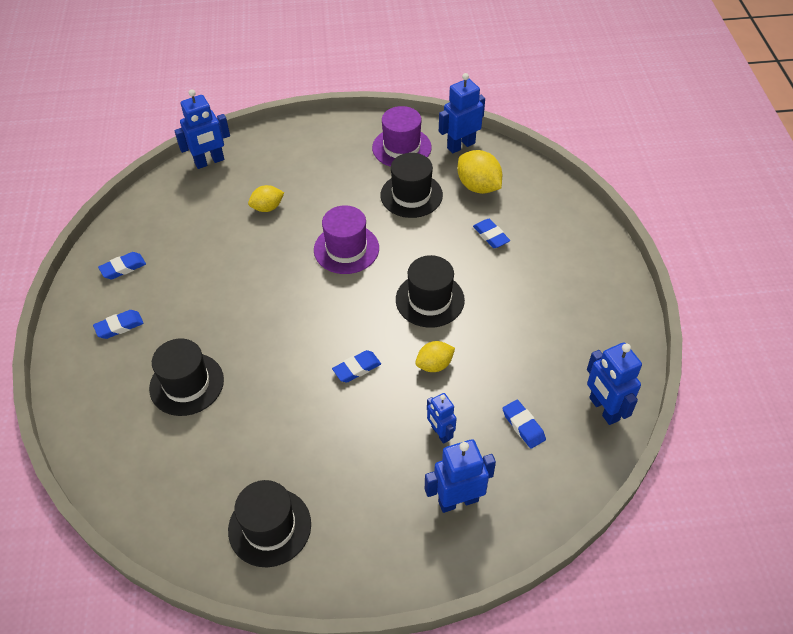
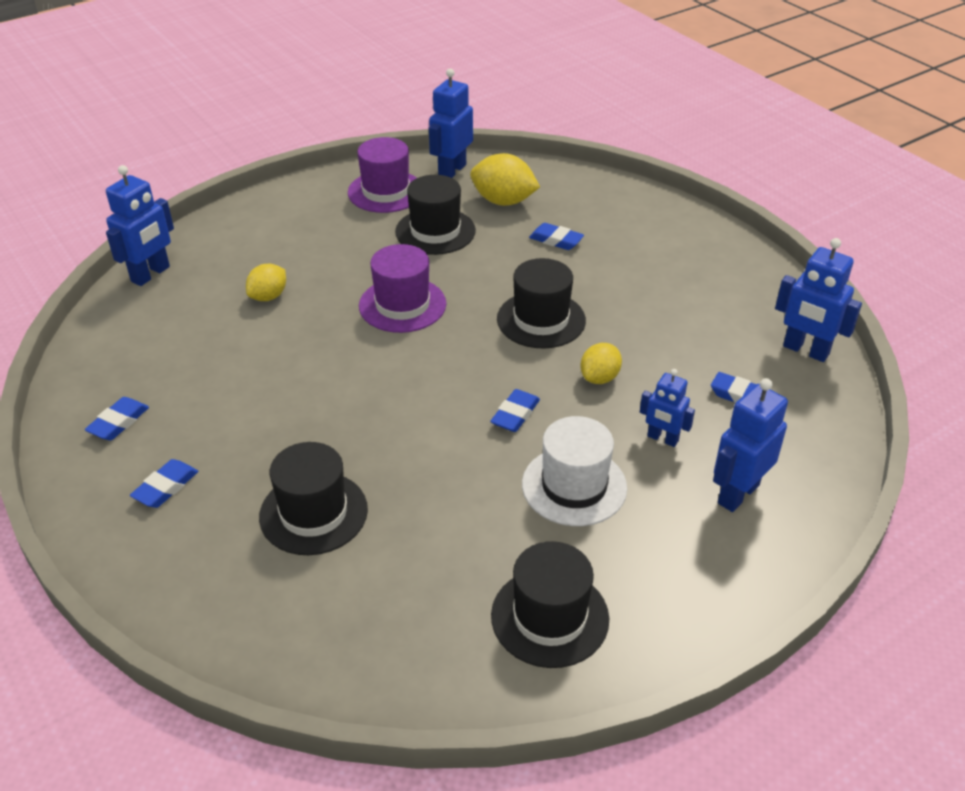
camera: 30 degrees left, 10 degrees down
(354, 441) = (574, 486): none -> white hat

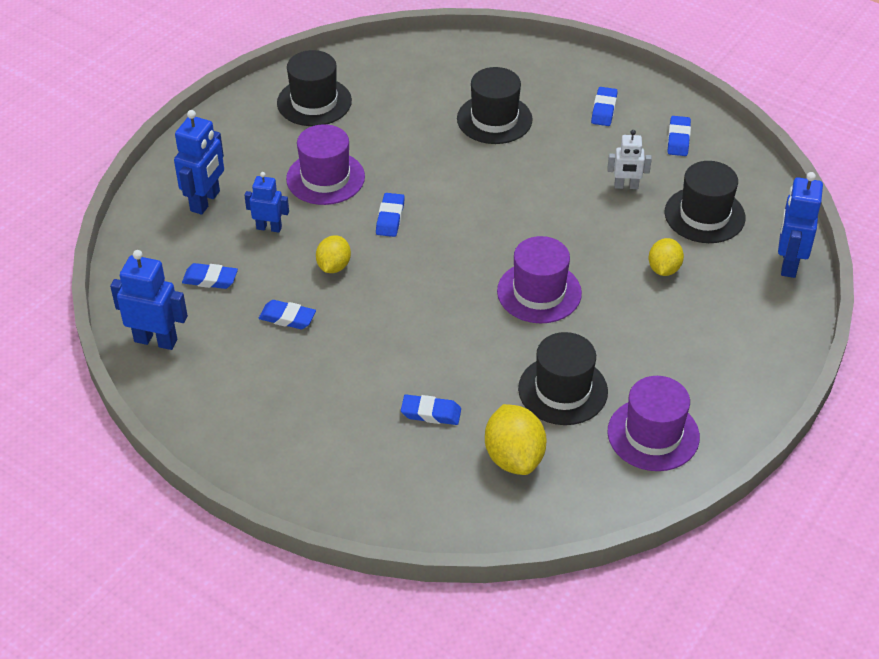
camera: 160 degrees right, 5 degrees up
(229, 383) = (626, 186): none -> white robot
(451, 171) = (601, 493): blue robot -> none
(503, 201) = (514, 457): yellow lemon -> yellow lemon turned 75 degrees clockwise
(541, 320) = (406, 310): black hat -> black hat (704, 215)
(574, 486) = (325, 178): white hat -> purple hat
(664, 340) = (287, 318): none -> blue eraser

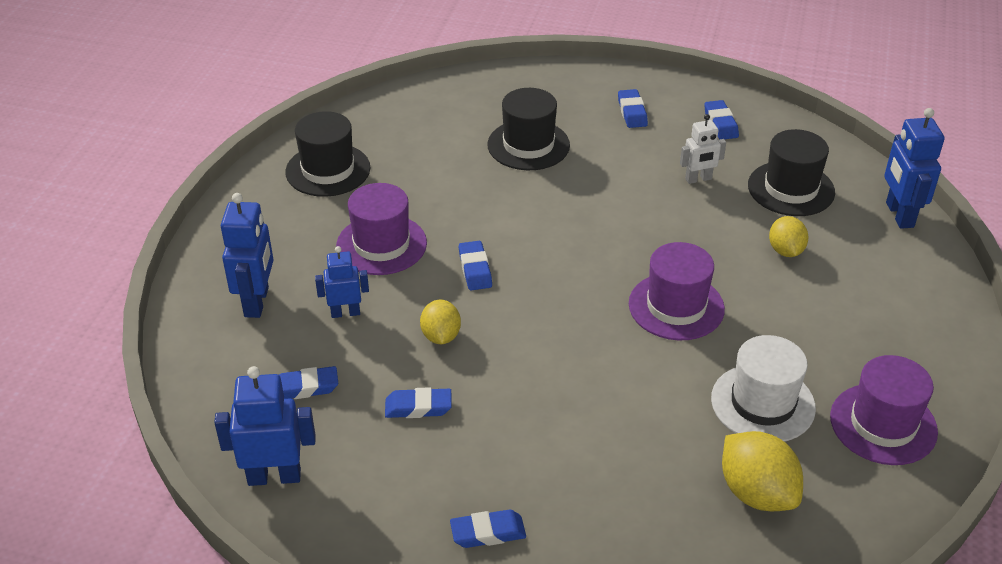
camera: 20 degrees left, 5 degrees down
(431, 413) = (638, 469): blue eraser -> blue eraser (488, 532)
(563, 390) = (763, 403): black hat -> white hat

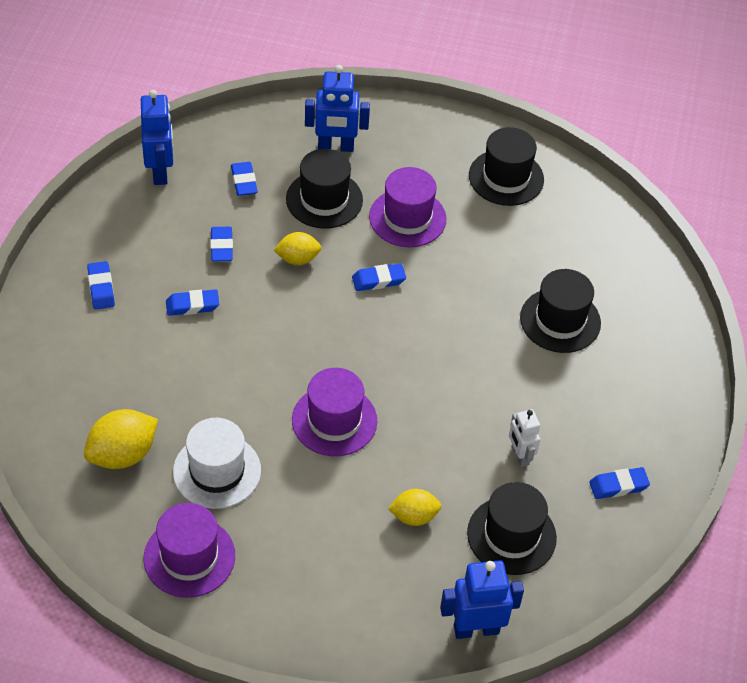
camera: 85 degrees right, 10 degrees up
(345, 313) = (324, 199): blue robot -> black hat
(632, 112) = (628, 408): blue eraser -> blue eraser (192, 305)

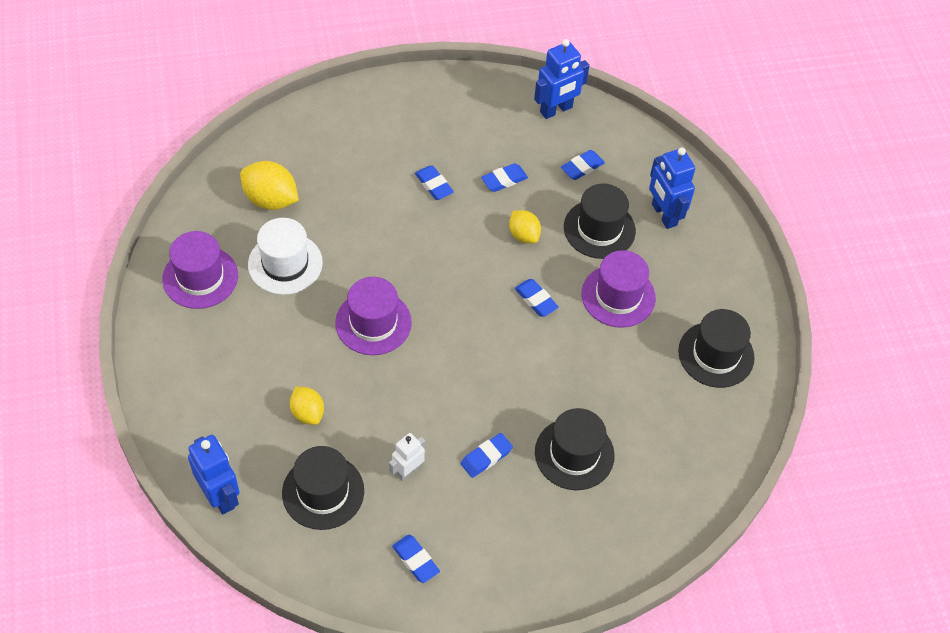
camera: 65 degrees right, 5 degrees up
(101, 288) = (417, 122): blue eraser -> blue eraser (486, 457)

